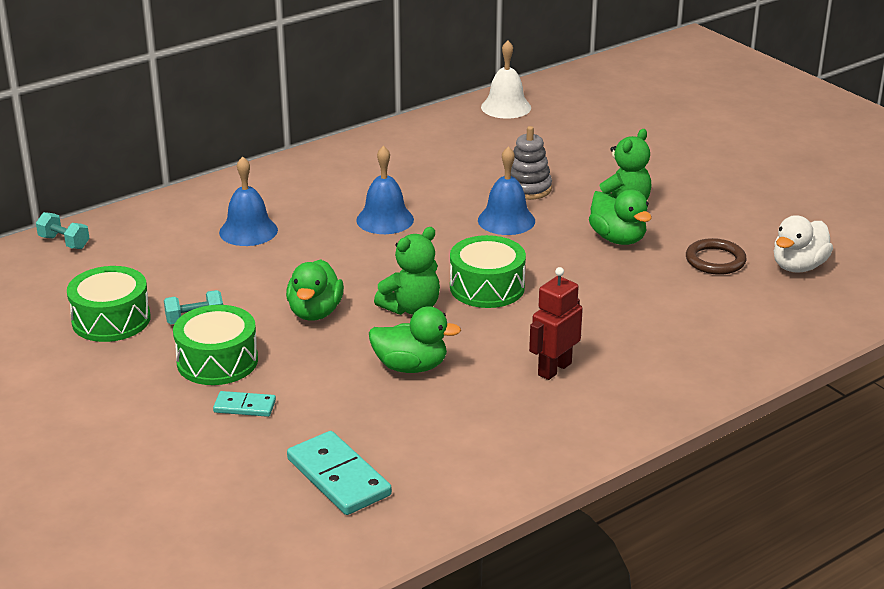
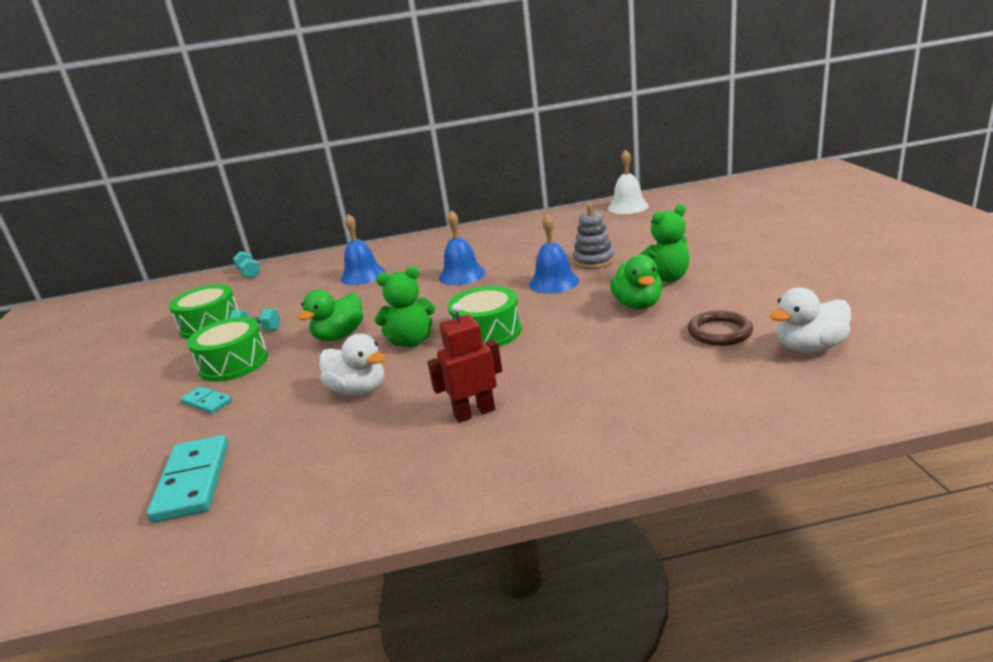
camera: 30 degrees right, 5 degrees down
(411, 367) = (358, 390): green duck -> white duck

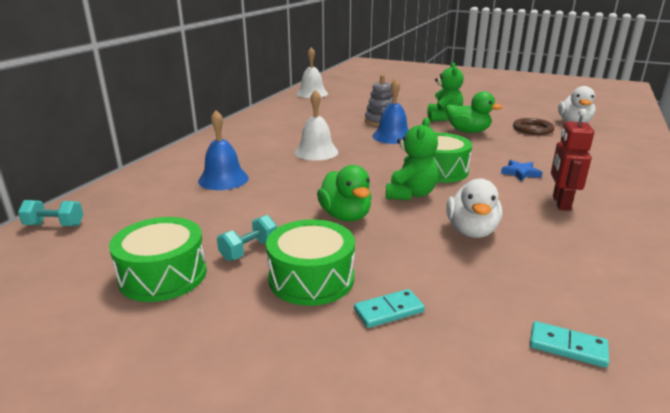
camera: 60 degrees left, 0 degrees up
(193, 481) = (567, 346): turquoise domino -> turquoise domino, size x0.55
(358, 390) = (471, 231): white duck -> white duck turned 120 degrees clockwise
(462, 275) = (316, 152): blue bell -> white bell
(538, 370) = (520, 173): none -> blue star

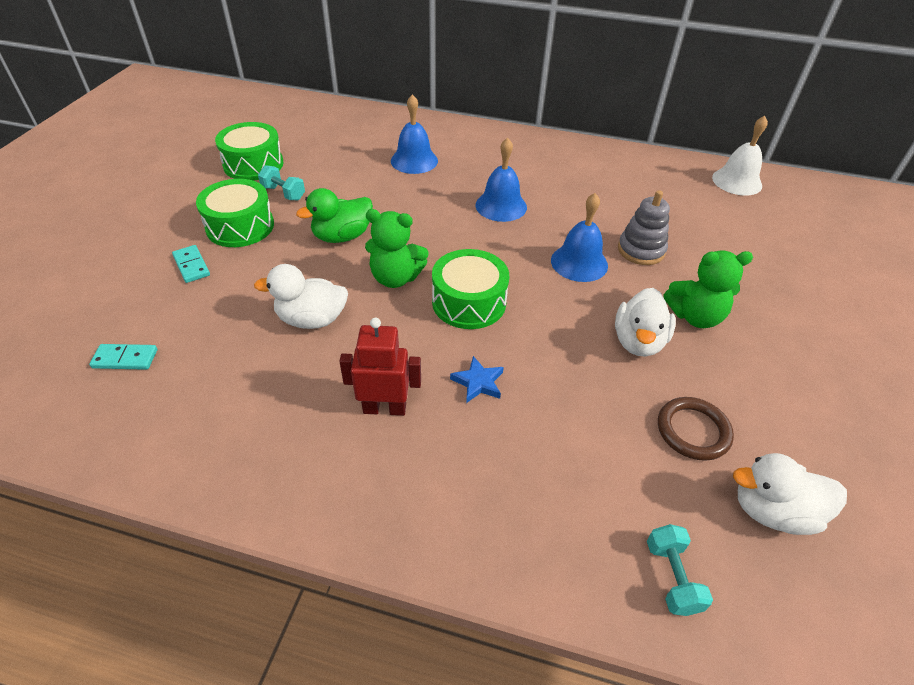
camera: 80 degrees right, 20 degrees up
(55, 225) = (324, 109): turquoise dumbbell -> turquoise dumbbell (672, 577)
(316, 152) = (501, 206): white bell -> blue bell
(468, 131) = (638, 341): green duck -> white duck
(567, 346) = (125, 359): turquoise domino -> turquoise domino turned 75 degrees clockwise

